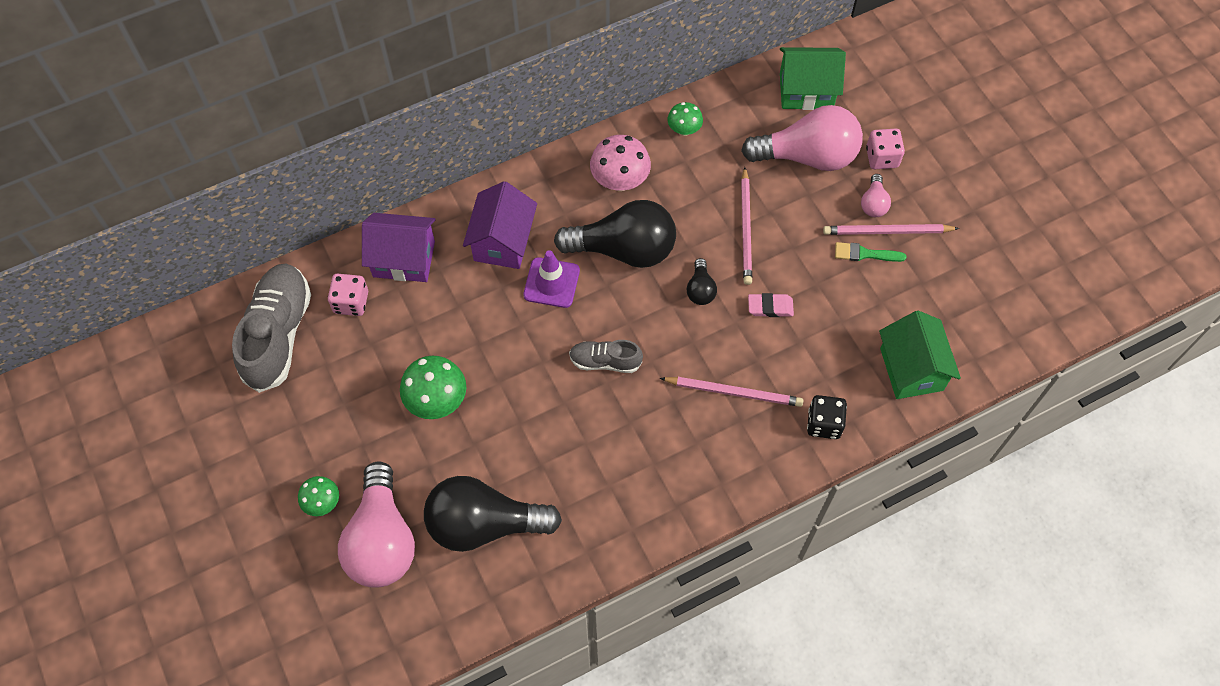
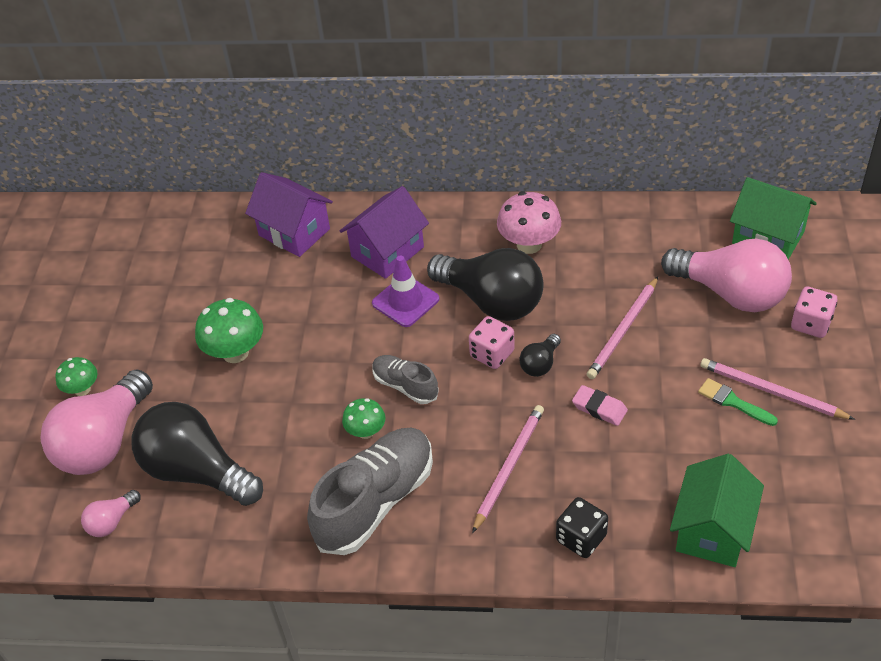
camera: 35 degrees right, 15 degrees down
(278, 334) = (151, 247): grey shoe -> grey shoe (375, 502)
(351, 302) = (226, 247): pink dice -> pink dice (492, 354)
(684, 130) = (620, 226): green mushroom -> green mushroom (366, 431)
(734, 392) = (509, 467): pink pencil -> pink pencil turned 105 degrees counterclockwise
(873, 203) = (774, 361): pink light bulb -> pink light bulb (112, 521)

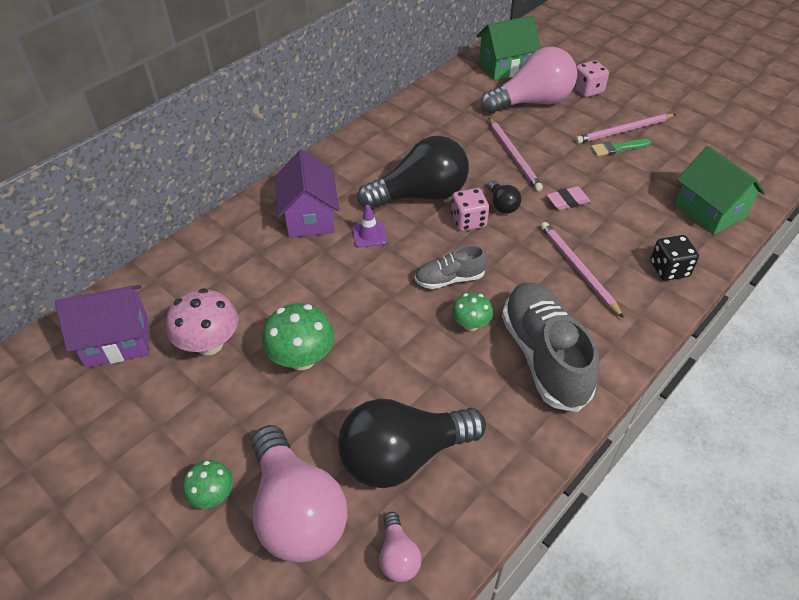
camera: 55 degrees left, 0 degrees up
(294, 232) = (220, 254): purple house -> purple house (117, 341)
(405, 301) = (369, 235): purple traffic cone -> purple traffic cone, size x0.66
(529, 244) = (391, 152): pink mushroom -> pink mushroom (209, 344)

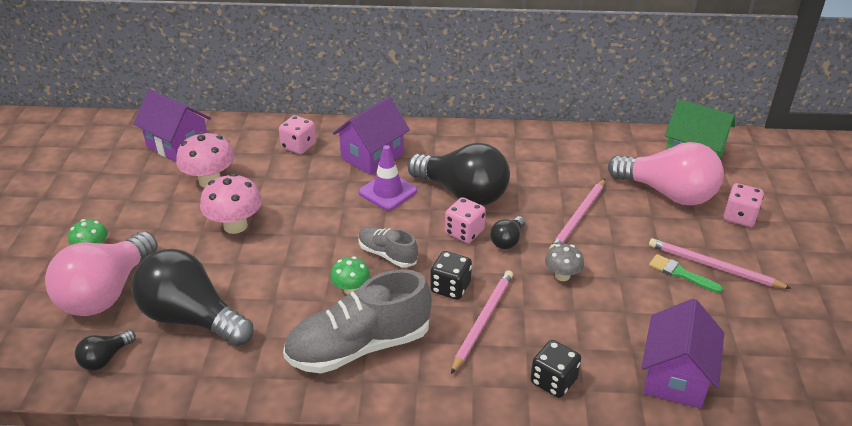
camera: 50 degrees right, 10 degrees down
(234, 254) = (298, 146): none -> pink dice
(302, 358) = (235, 225): green mushroom -> pink mushroom
(369, 235) = (388, 192): purple traffic cone -> purple traffic cone, size x1.50
(398, 556) = (105, 358): pink light bulb -> black light bulb
(525, 265) = (450, 287): none -> black dice
(544, 356) = (359, 346): grey shoe -> grey shoe turned 150 degrees counterclockwise
(567, 201) = (562, 275): pink eraser -> grey mushroom
(709, 211) = (675, 377): green house -> purple house

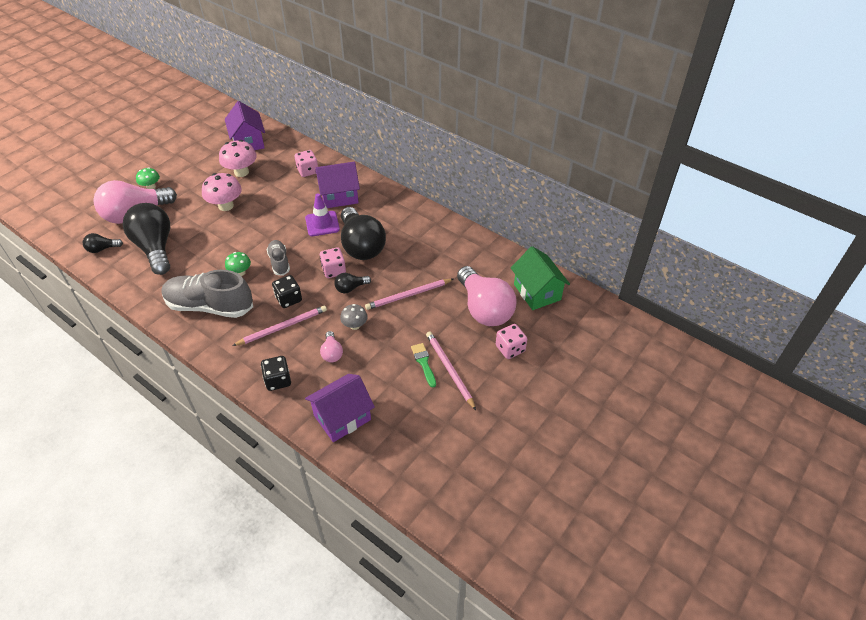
camera: 35 degrees right, 10 degrees up
(575, 317) = (332, 353): none -> pink light bulb

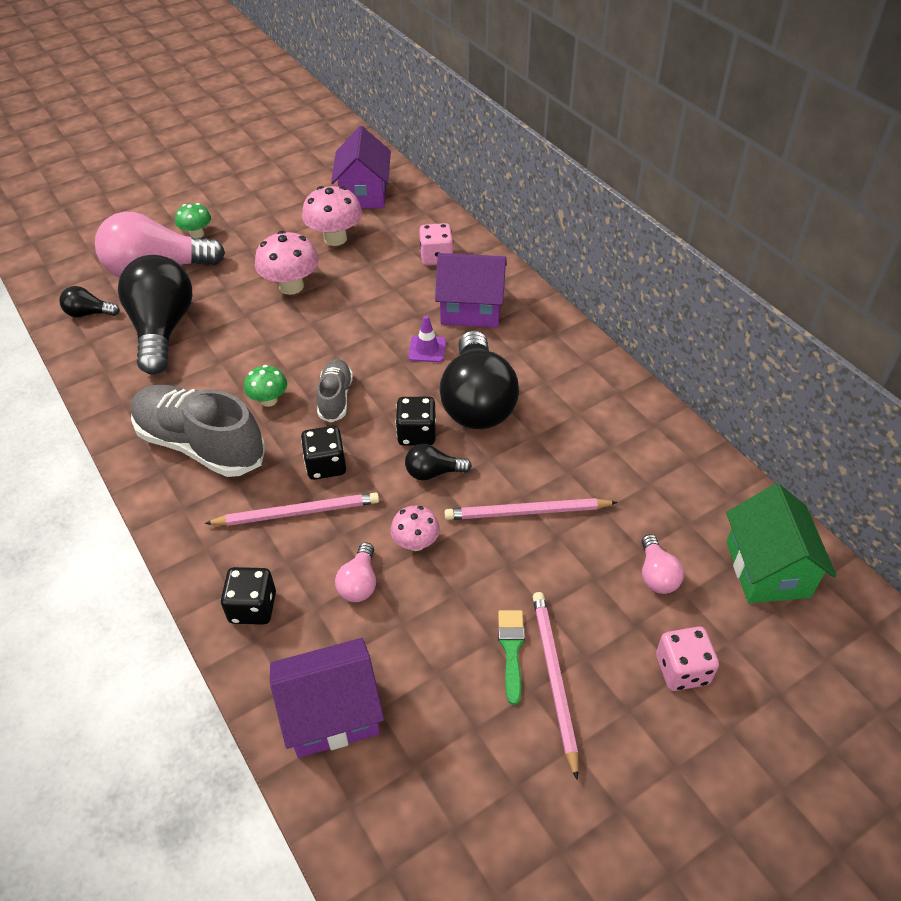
camera: 20 degrees right, 0 degrees up
(322, 224) = (427, 349): purple traffic cone -> purple traffic cone, size x0.66
(334, 270) = (417, 434): pink dice -> black dice
(355, 325) = (416, 543): grey mushroom -> pink mushroom
(484, 309) = (656, 575): pink light bulb -> pink light bulb, size x0.45

